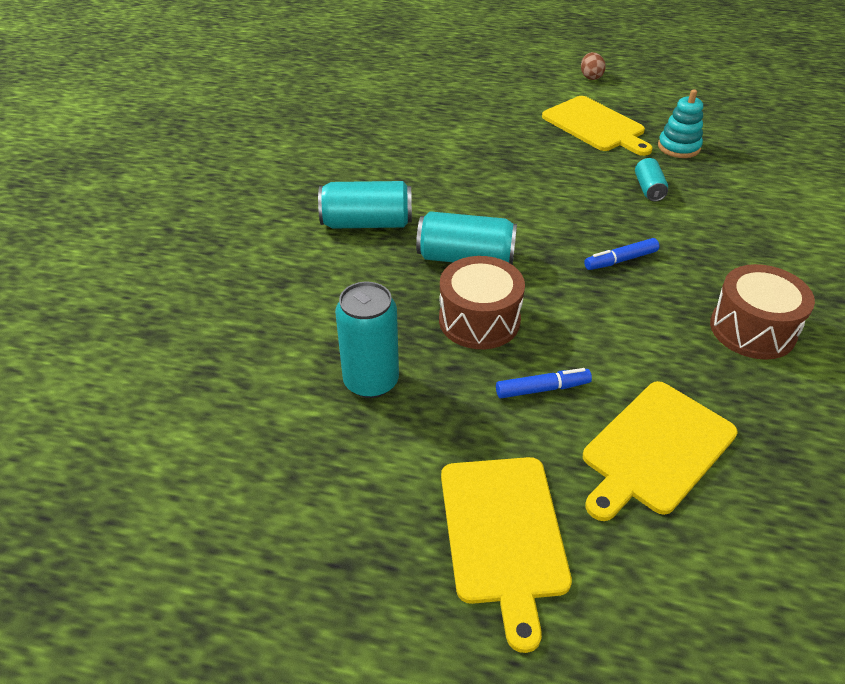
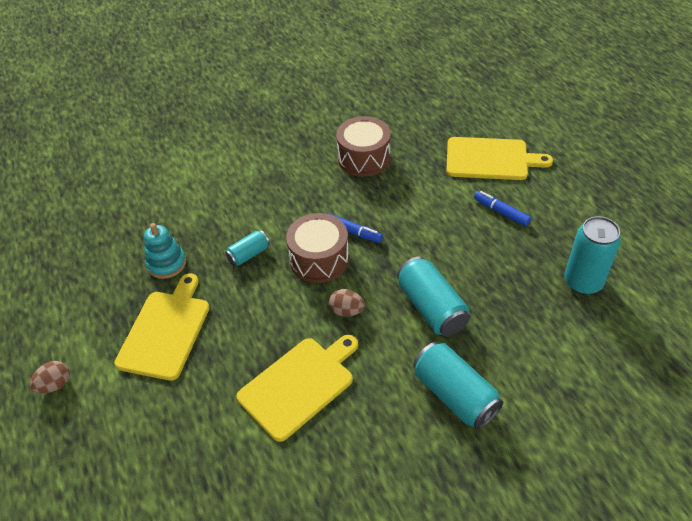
camera: 125 degrees left, 5 degrees up
(479, 320) = (481, 265): brown drum -> brown drum (319, 259)
(504, 534) = (596, 182): yellow cutting board -> yellow cutting board (299, 385)
(518, 211) = (346, 311): none -> brown egg

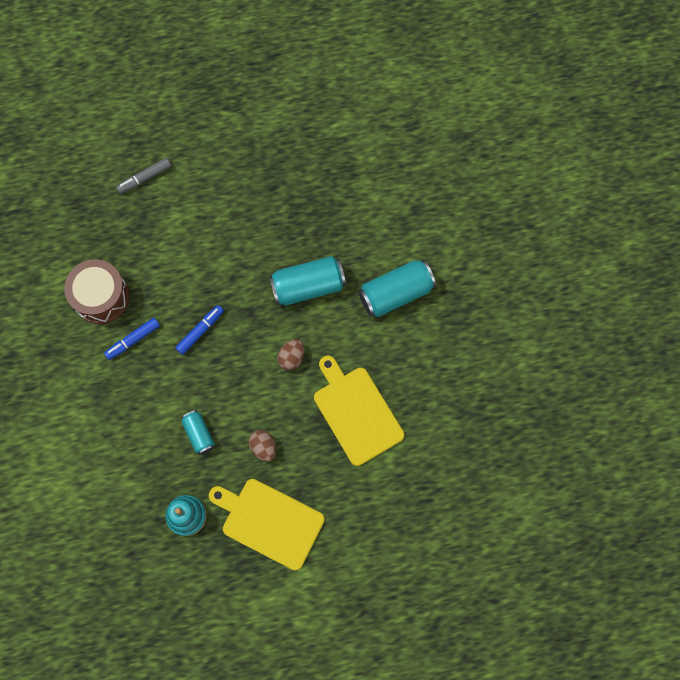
camera: 80 degrees left, 25 degrees up
(55, 385) = (302, 626): brown egg -> brown egg (263, 447)
(319, 259) = (225, 369): brown drum -> none
(490, 159) = (144, 178): yellow cutting board -> grey marker
(501, 212) = (217, 193): blue marker -> blue marker (133, 340)
(583, 282) = (315, 158): turquoise can -> none

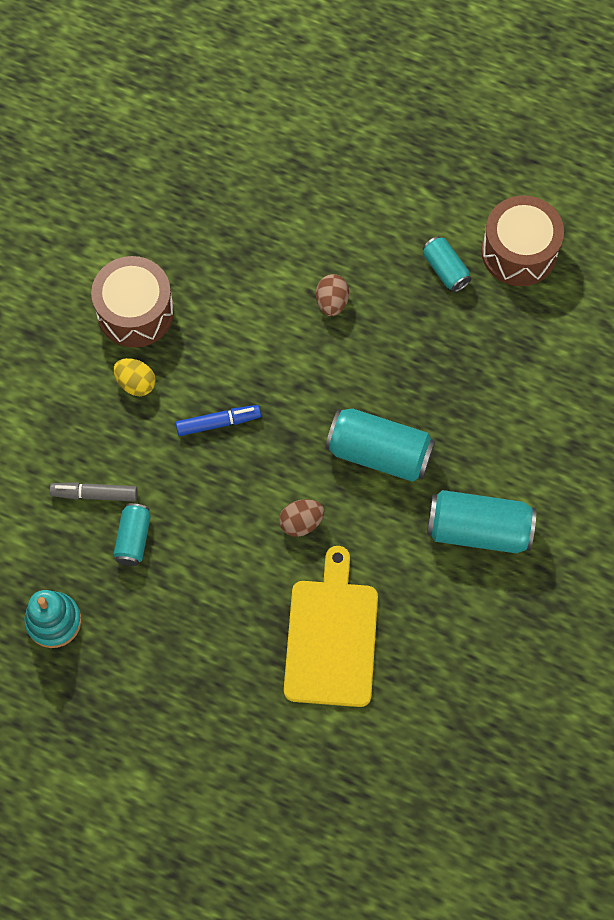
camera: 35 degrees right, 5 degrees down
(133, 340) = (136, 383): blue marker -> yellow egg
(144, 178) = (279, 209): grey marker -> grey marker (94, 494)
(263, 447) = (195, 603): brown egg -> brown egg (332, 302)
(269, 522) = (140, 693): yellow cutting board -> none
(270, 152) = (445, 270): none -> turquoise can
(305, 114) = (519, 252): none -> brown drum

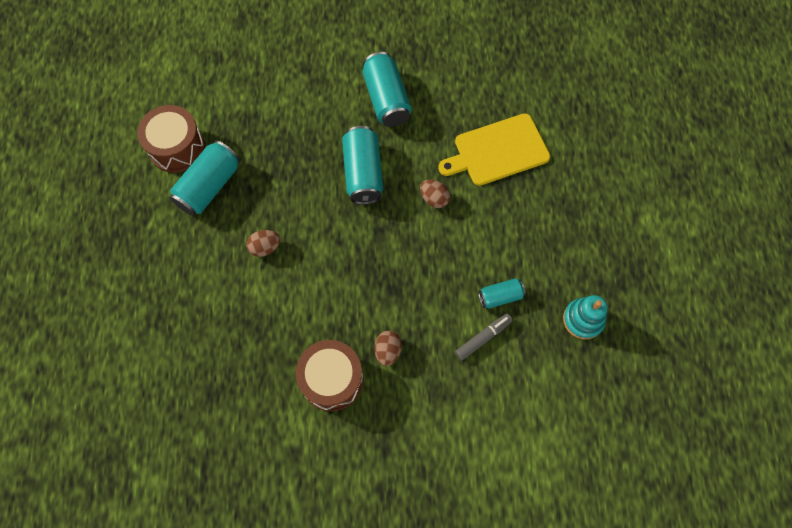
camera: 115 degrees left, 0 degrees up
(94, 494) = (483, 338): grey marker -> grey marker turned 105 degrees counterclockwise
(136, 383) = (388, 351): yellow egg -> brown egg
(218, 423) = (390, 281): blue marker -> none
(445, 270) = (209, 186): turquoise can -> turquoise can, size x1.78

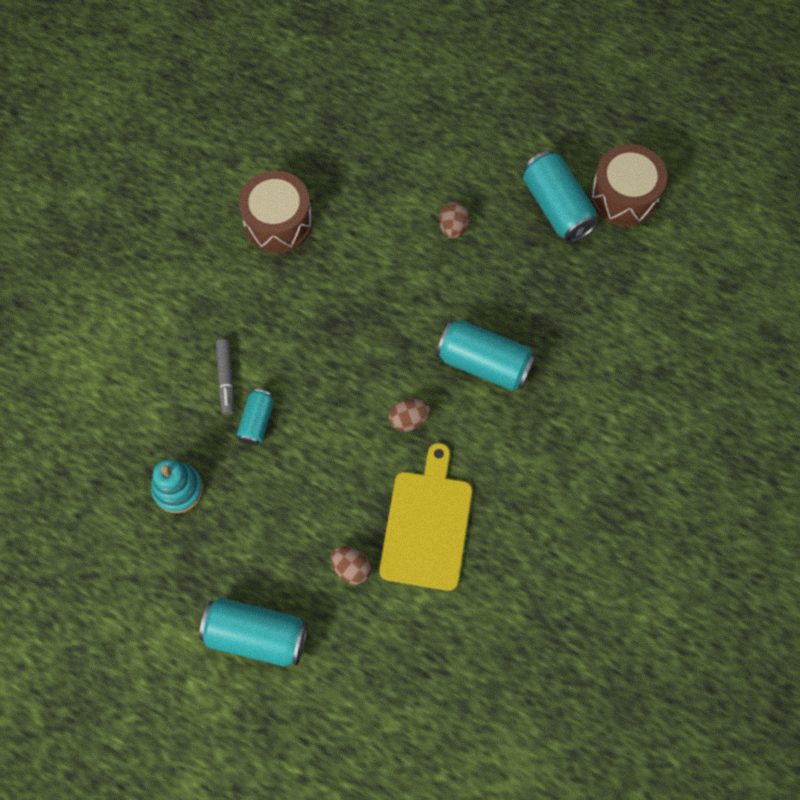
camera: 120 degrees right, 0 degrees up
(386, 99) = (568, 439): turquoise can -> turquoise can (256, 635)
(388, 351) = (272, 284): brown egg -> brown egg (351, 568)

